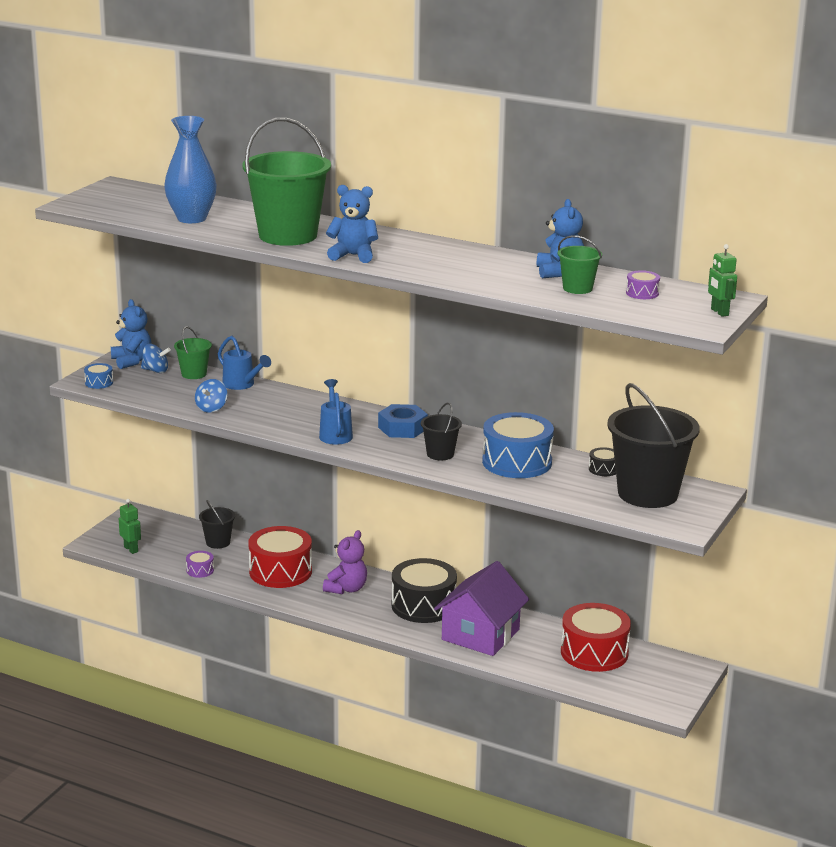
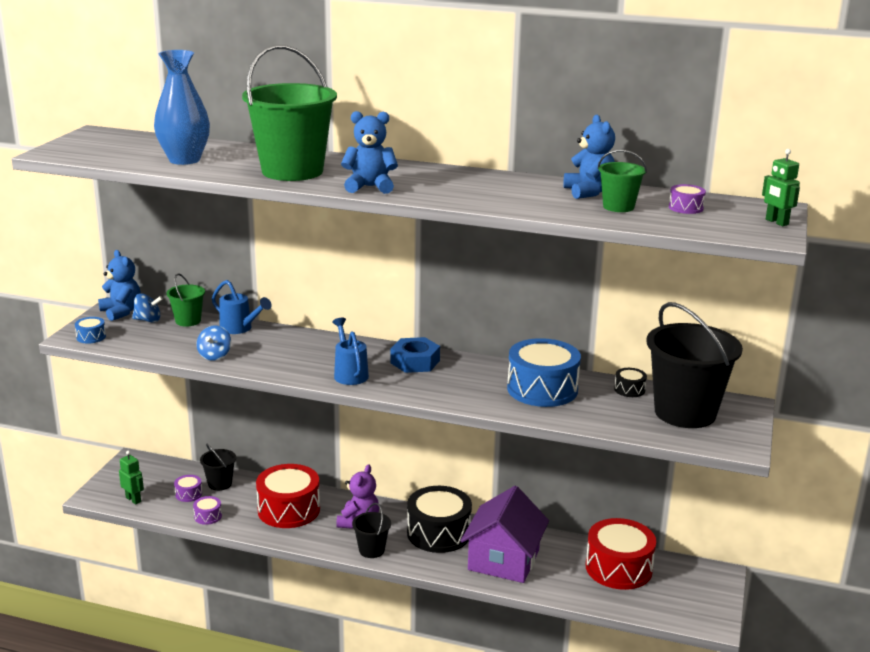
camera: 10 degrees left, 0 degrees up
(185, 549) = (188, 494): none -> purple drum
(440, 454) = (463, 387): black bucket -> black bucket (371, 550)

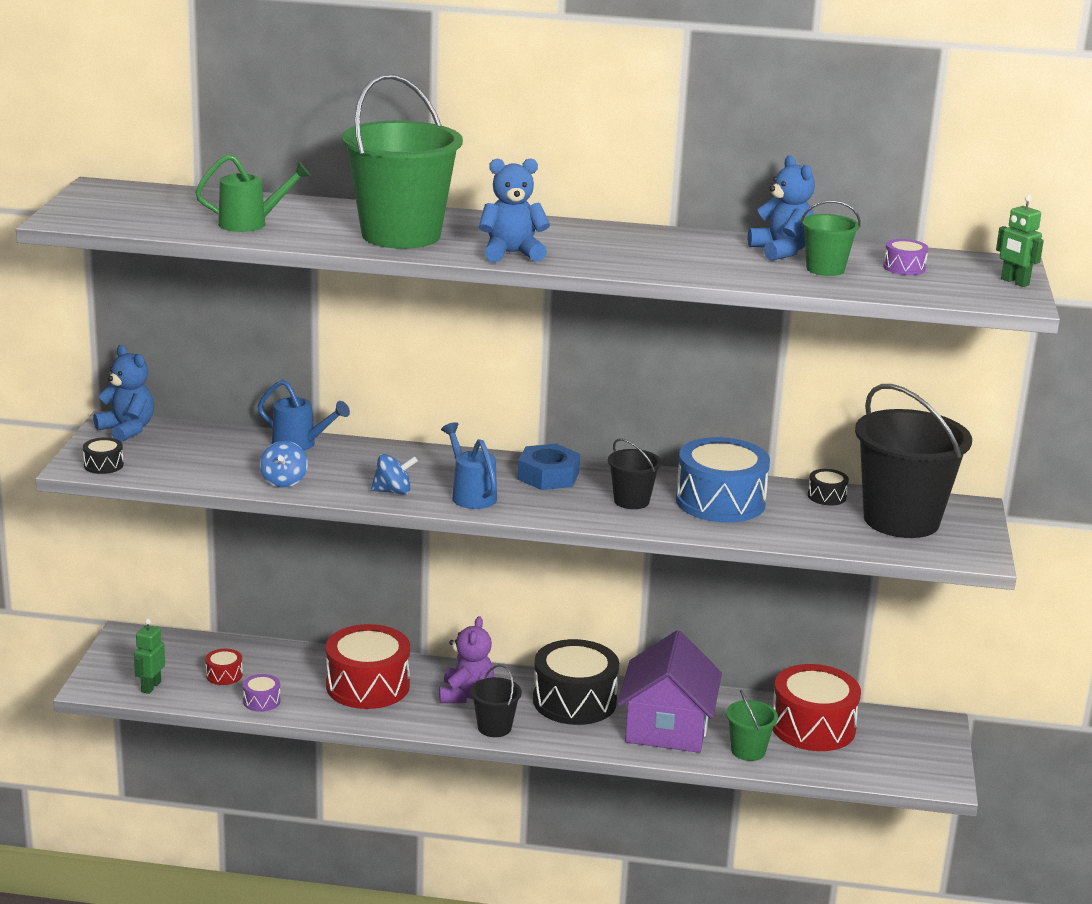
camera: 10 degrees left, 0 degrees up
(91, 337) = (103, 465): blue drum -> black drum
(133, 499) = (151, 687): green robot -> green robot turned 105 degrees counterclockwise
(148, 320) = (170, 439): blue spinning top -> blue spinning top (393, 491)
(184, 160) = (250, 224): blue vase -> green watering can
(188, 321) = (225, 438): green bucket -> green bucket (748, 751)
(188, 494) = (224, 675): purple drum -> red drum
(220, 484) = (262, 659): black bucket -> black bucket (631, 501)

